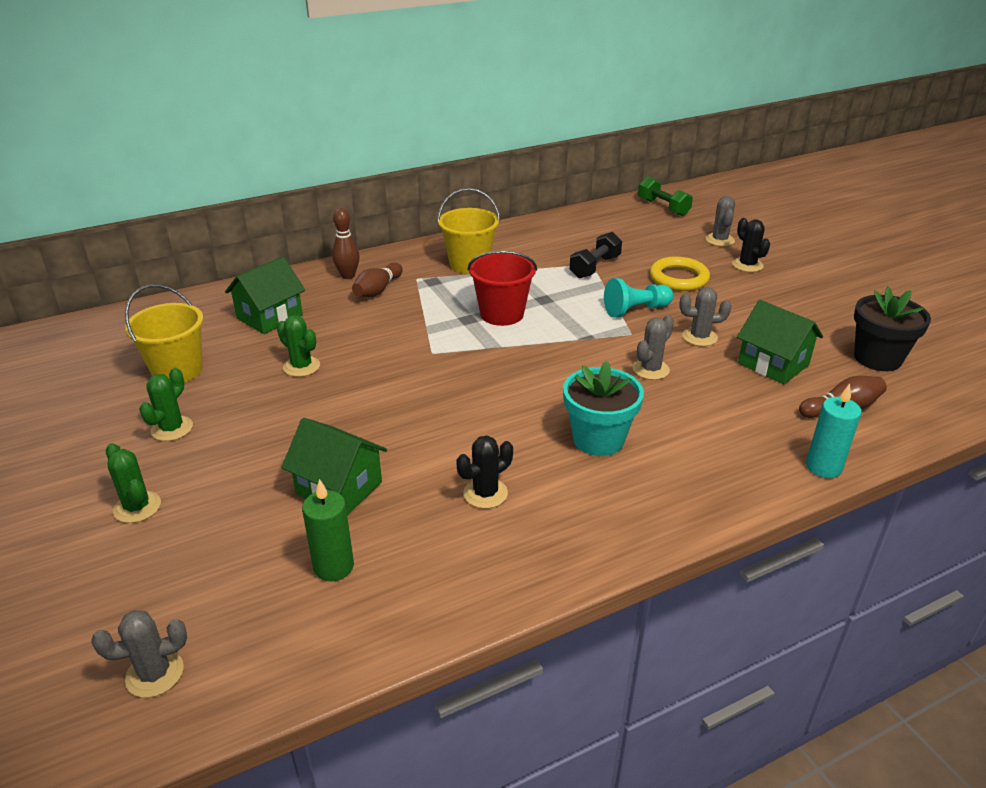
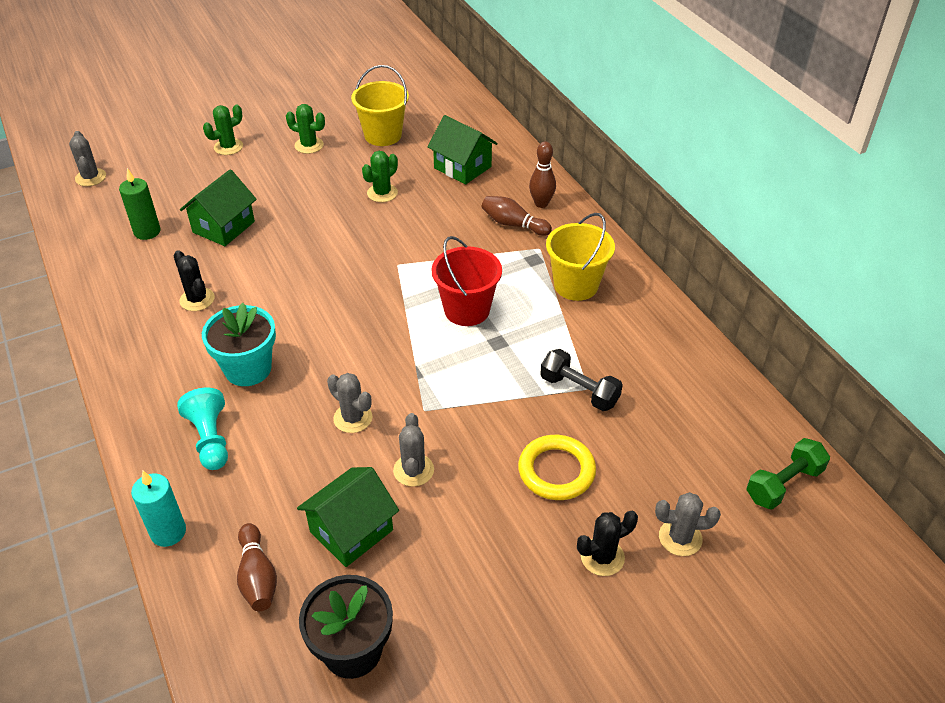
camera: 90 degrees right, 10 degrees up
(635, 310) = (475, 419): turquoise pawn -> turquoise pawn (210, 439)

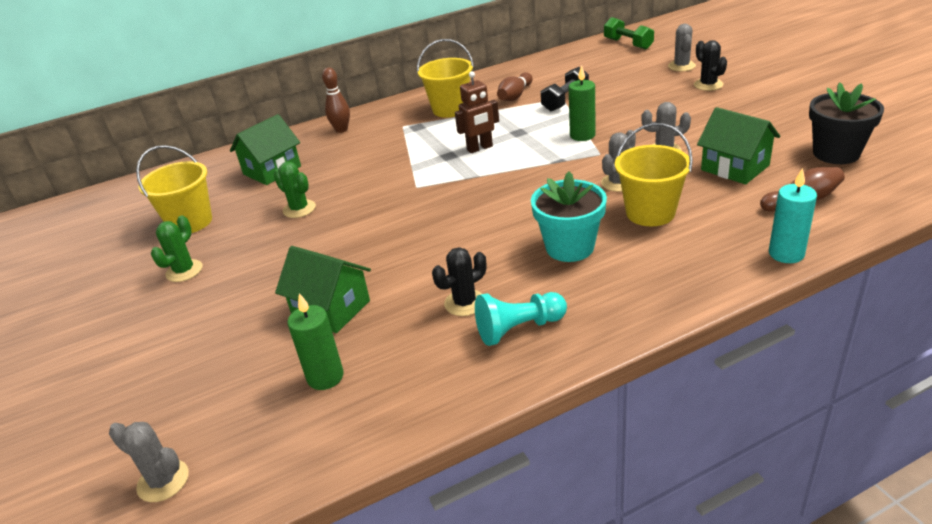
camera: 85 degrees left, 10 degrees down
(90, 177) = (163, 481): grey cactus -> grey cactus turned 45 degrees clockwise
(210, 439) = (668, 252): turquoise pawn -> turquoise pawn (519, 329)
(228, 147) = (152, 339): green cactus -> none
(284, 436) = (650, 213): none -> yellow bucket
(467, 310) = (480, 148): red bucket -> brown robot
(475, 399) = (582, 135): none -> green candle
(513, 224) = (368, 139): brown bowling pin -> brown bowling pin (515, 96)
(556, 471) = (643, 102): yellow ring -> none

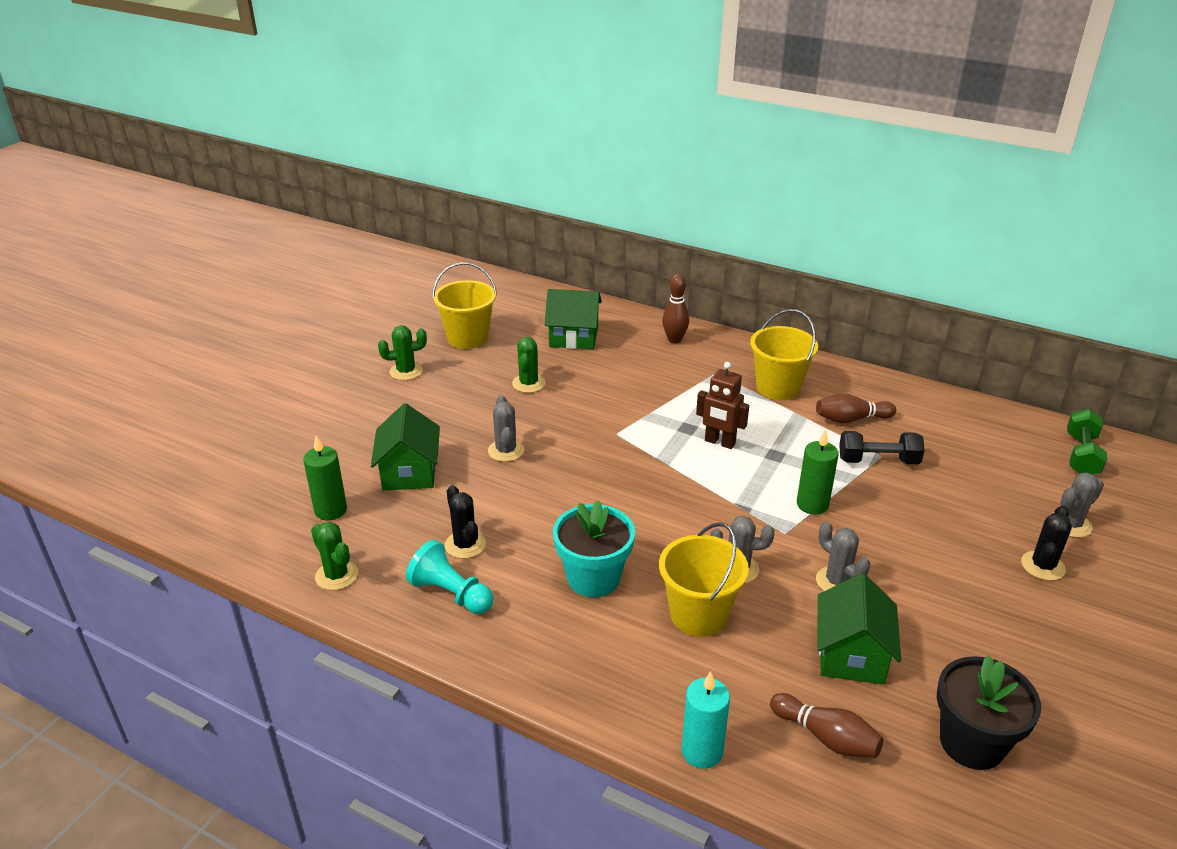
camera: 50 degrees right, 0 degrees up
(163, 481) = (195, 488): grey cactus -> grey cactus (506, 451)
(425, 398) = (336, 575): none -> green cactus
(464, 303) = (465, 545): black cactus -> black cactus turned 45 degrees clockwise

